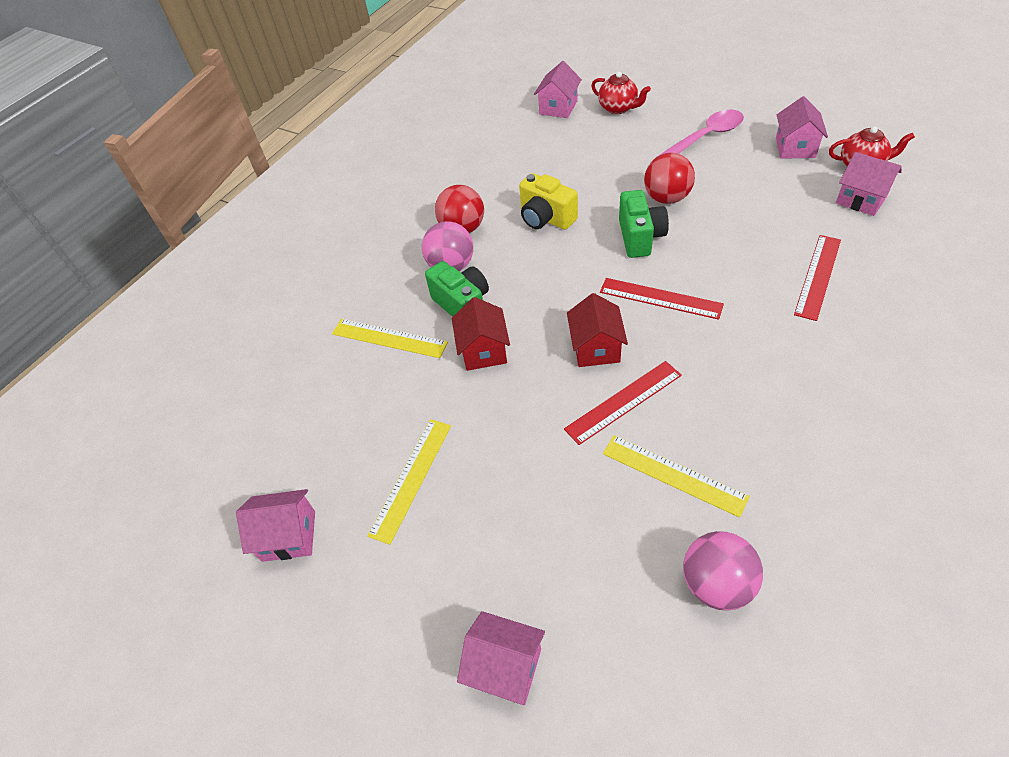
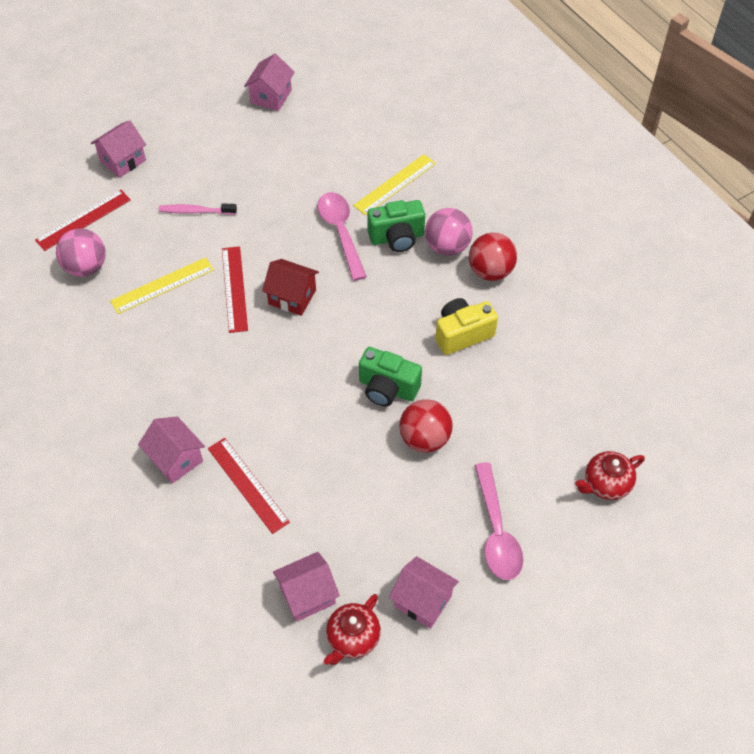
camera: 110 degrees right, 5 degrees up
(411, 478) = (265, 159): yellow ruler -> none
(483, 351) = (340, 232): red house -> pink spoon
(540, 507) = (195, 211): none -> pink toothbrush
(558, 107) = (644, 430): pink house -> pink house (175, 459)
(660, 298) = (308, 362): red ruler -> red ruler (83, 220)

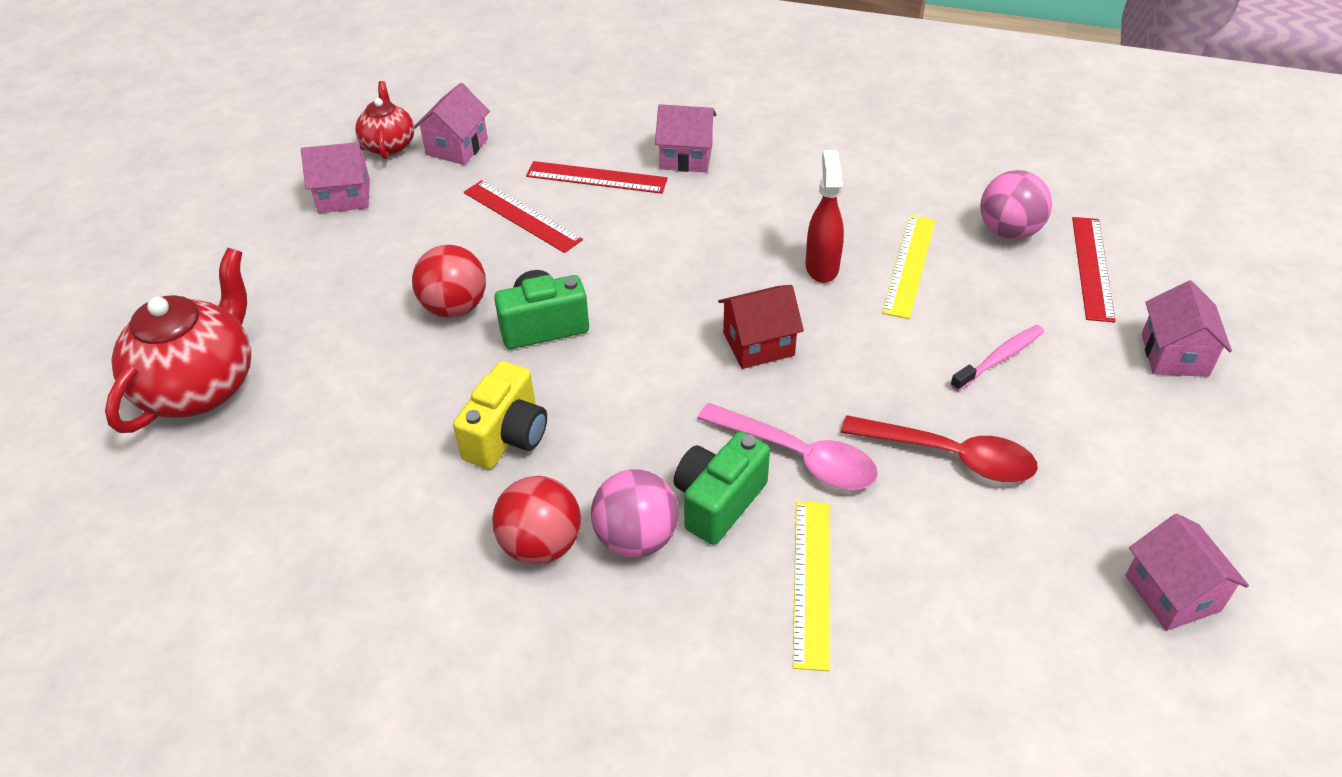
camera: 140 degrees right, 10 degrees down
(205, 317) = (822, 267): none -> red spray bottle
(234, 289) = (832, 311): red ruler -> red ruler (522, 216)
(278, 189) = (950, 456): none -> red spoon
(496, 531) = (306, 278): pink spoon -> none
(606, 484) = (200, 387): red teapot -> red teapot, size x1.80

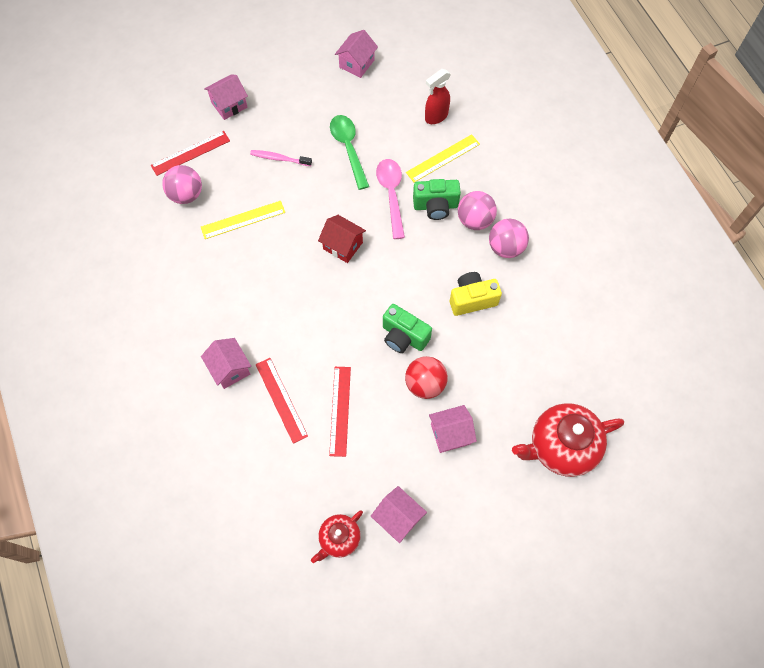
camera: 130 degrees left, 20 degrees up
(457, 147) = (311, 498): pink house -> pink house (450, 434)
(541, 545) = (505, 247): red ball -> pink ball
(822, 267) = (271, 253): red spray bottle -> red spray bottle (436, 116)
(950, 456) = (348, 148): red spoon -> green spoon

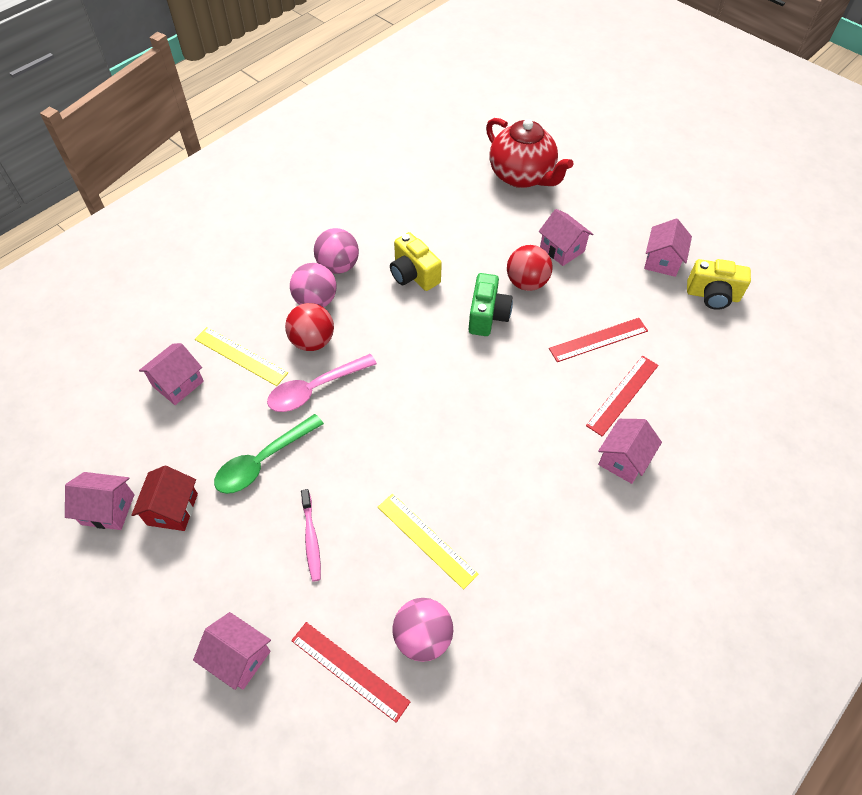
camera: 115 degrees left, 10 degrees down
(339, 539) = (712, 295): red teapot -> yellow camera
(343, 246) = (408, 411): red house -> red house (172, 509)
(435, 206) = (312, 341): green camera -> red ball
(436, 116) = (178, 384): red spray bottle -> pink house

